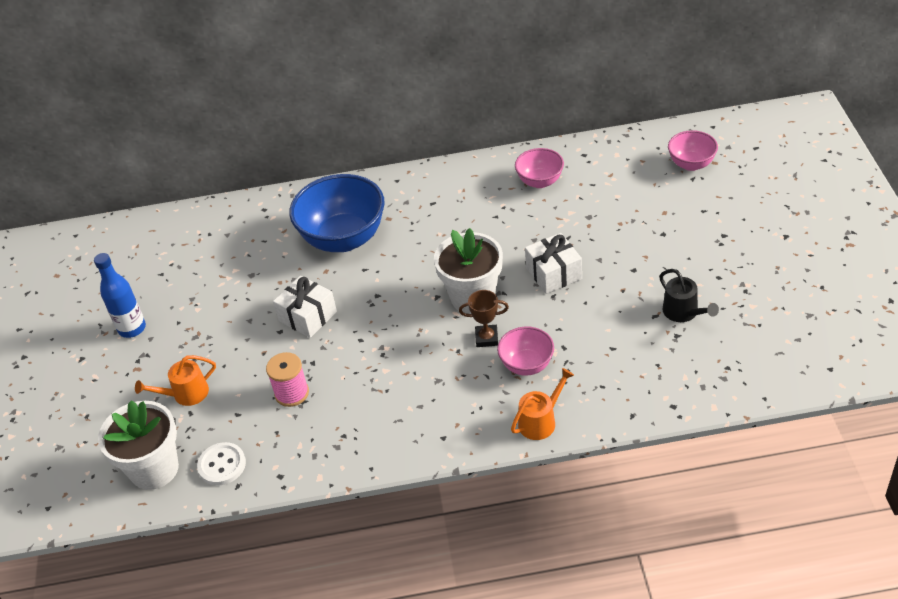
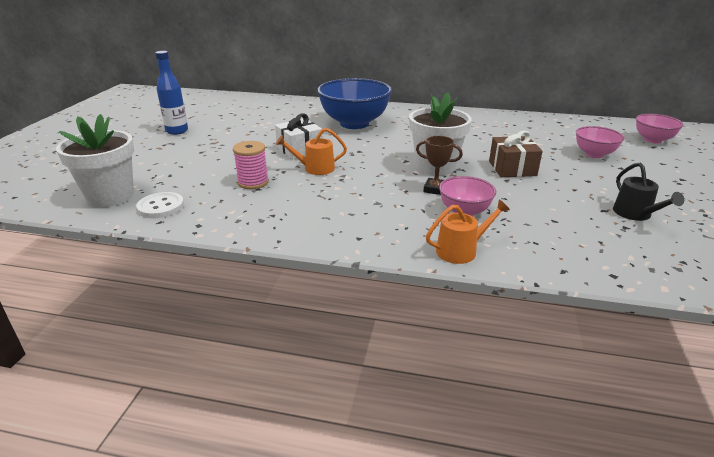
camera: 15 degrees right, 15 degrees down
(186, 394) = (177, 165): orange watering can -> orange watering can (315, 168)
(540, 181) = (518, 126): pink bowl -> pink bowl (594, 154)
(554, 273) = (512, 168): white gift -> brown gift

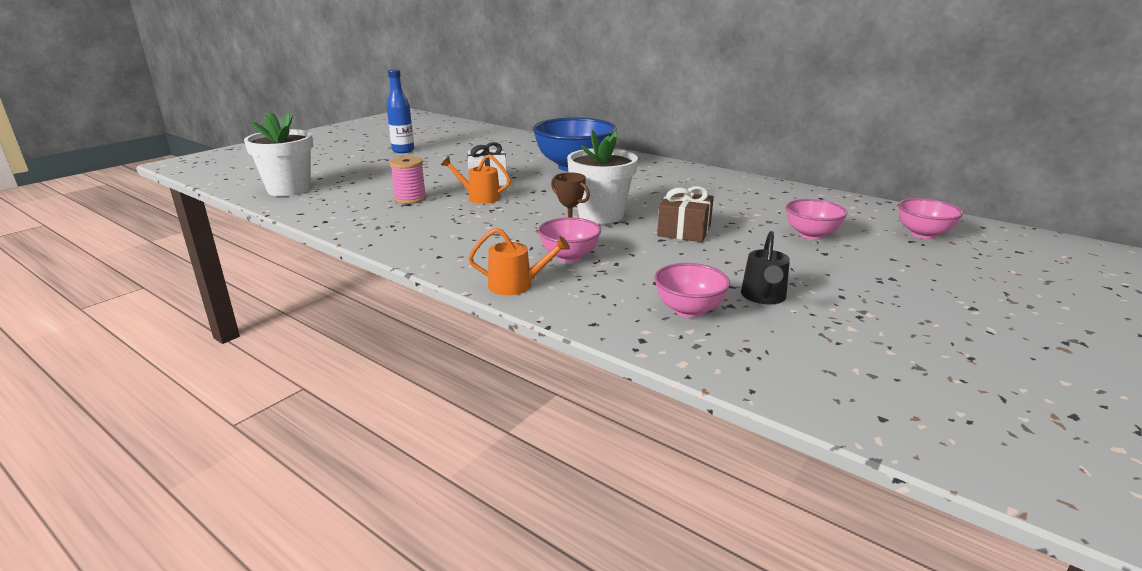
camera: 25 degrees right, 5 degrees down
(161, 207) = (315, 203): white button -> none
(607, 239) = (688, 310): none -> pink bowl

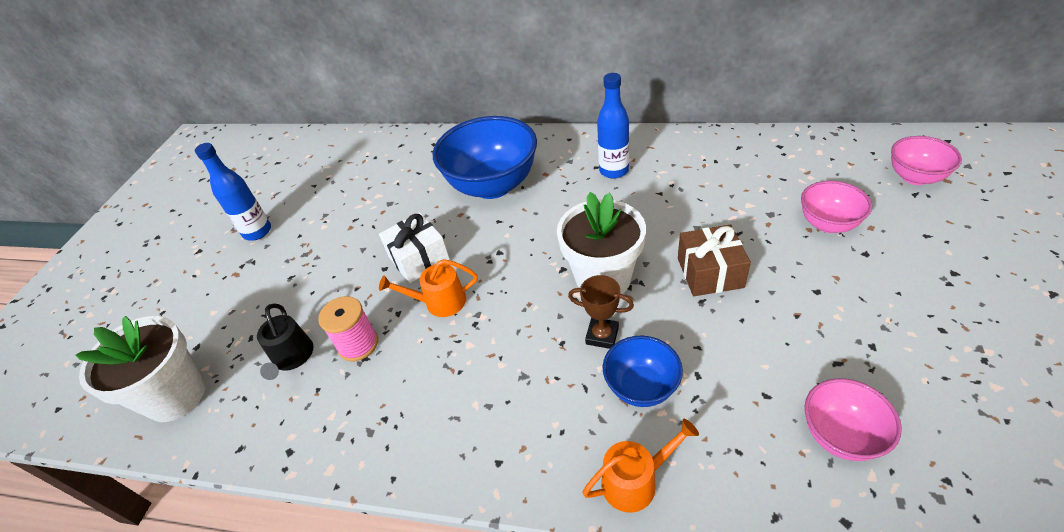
camera: 20 degrees left, 20 degrees up
(569, 257) = (641, 387): pink bowl -> blue bowl
(670, 179) = (614, 171): none -> blue bottle
(763, 297) = (882, 369): black watering can -> black watering can (292, 357)

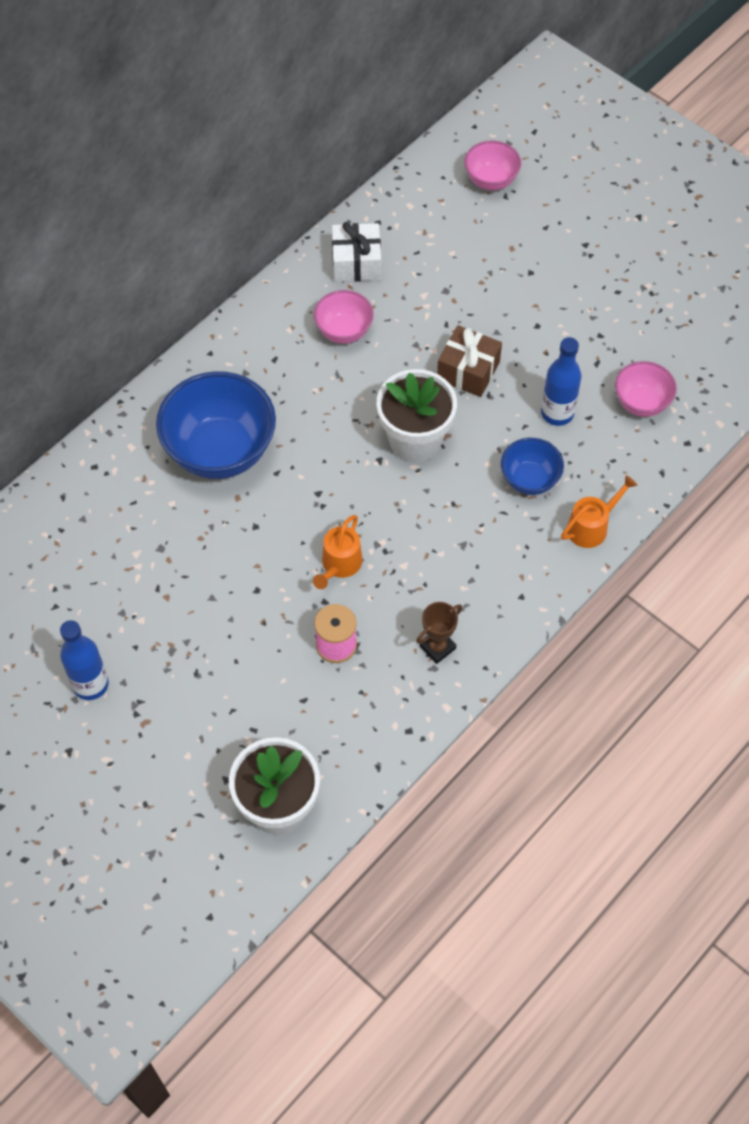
camera: 65 degrees left, 15 degrees up
(292, 357) = (309, 701): black watering can -> none
(419, 259) = (270, 557): white gift -> white gift (356, 263)
(602, 335) = (468, 475): brown trophy -> brown trophy (437, 647)
(614, 171) = (293, 350): blue bottle -> blue bottle (557, 413)
(635, 481) = (591, 527): orange watering can -> orange watering can turned 45 degrees clockwise
(828, 224) = (486, 268): pink bowl -> pink bowl (344, 331)

